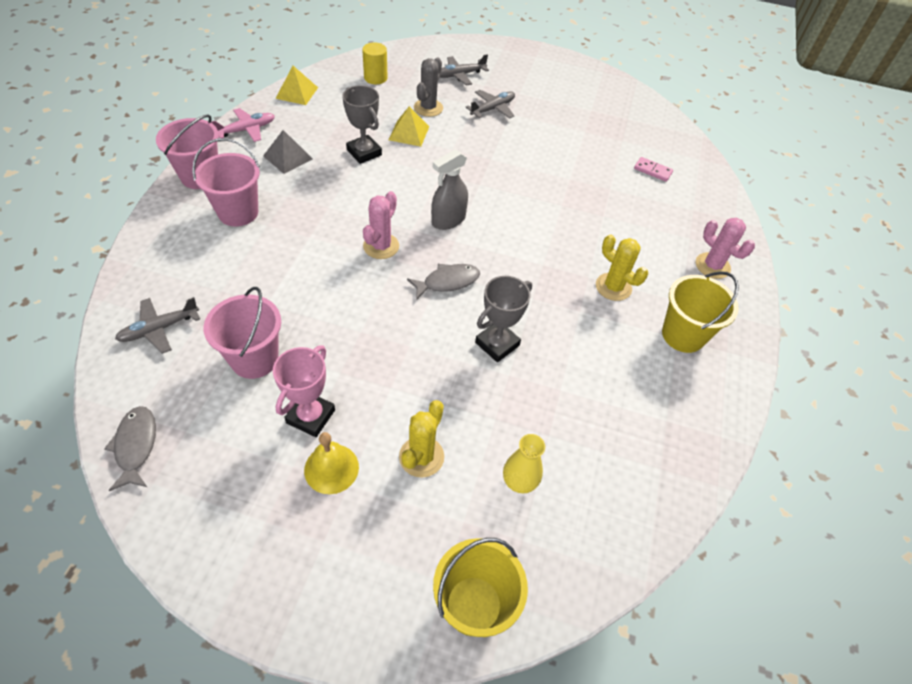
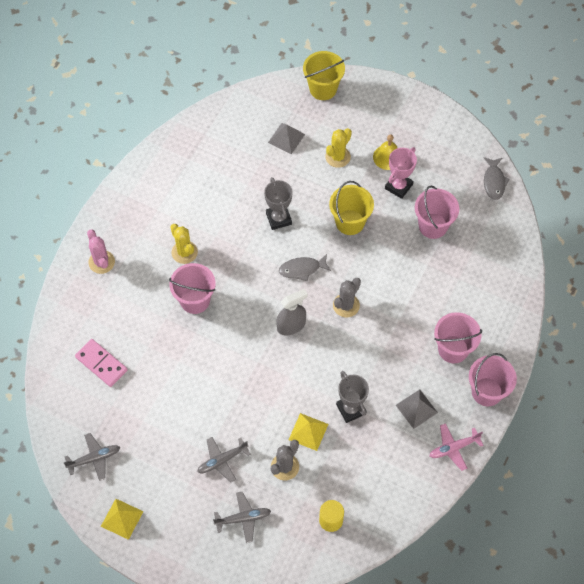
camera: 165 degrees left, 10 degrees up
(160, 329) = (494, 253): grey plane -> grey plane (94, 458)
(297, 93) = (410, 500): yellow pyramid -> yellow pyramid (122, 518)
(381, 246) = (346, 305): pink cactus -> grey cactus
(497, 344) = (278, 218): grey trophy -> grey trophy turned 75 degrees counterclockwise
(519, 481) = (286, 138): yellow vase -> grey pyramid
(576, 236) = (195, 300): none -> pink bucket
(652, 171) = (101, 363): pink domino -> pink domino, size x1.62
(683, 335) = (152, 211): yellow bucket -> yellow bucket (350, 222)

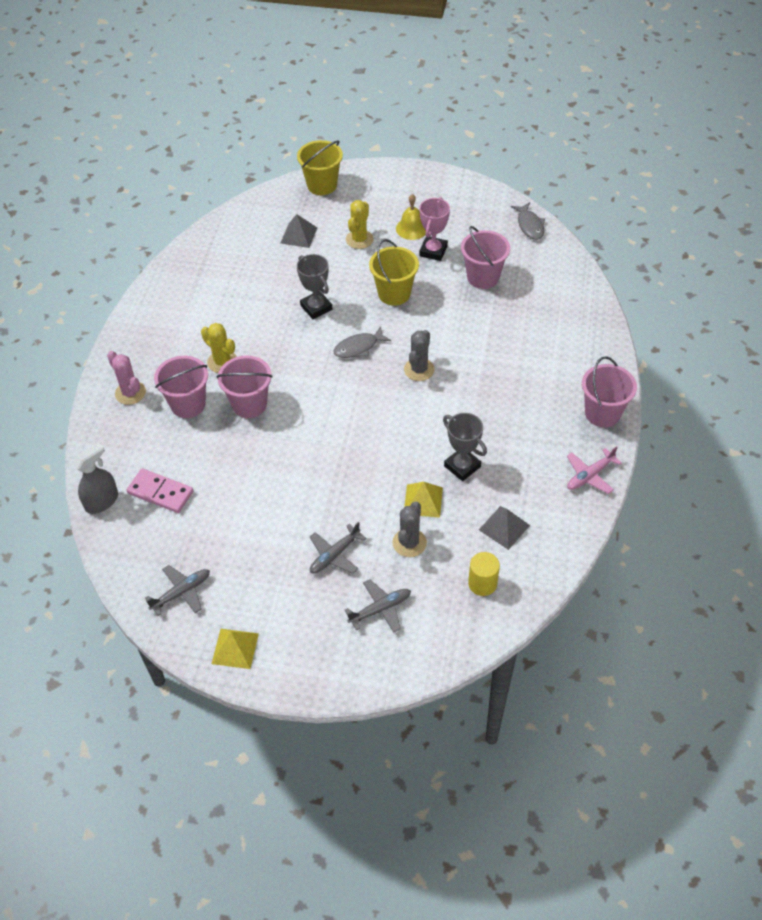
camera: 15 degrees left, 10 degrees down
(291, 325) = (366, 402): grey spray bottle -> grey spray bottle (102, 501)
(416, 408) = (534, 448): grey pyramid -> grey pyramid (504, 527)
(453, 349) = (550, 382): pink bucket -> pink bucket (188, 404)

